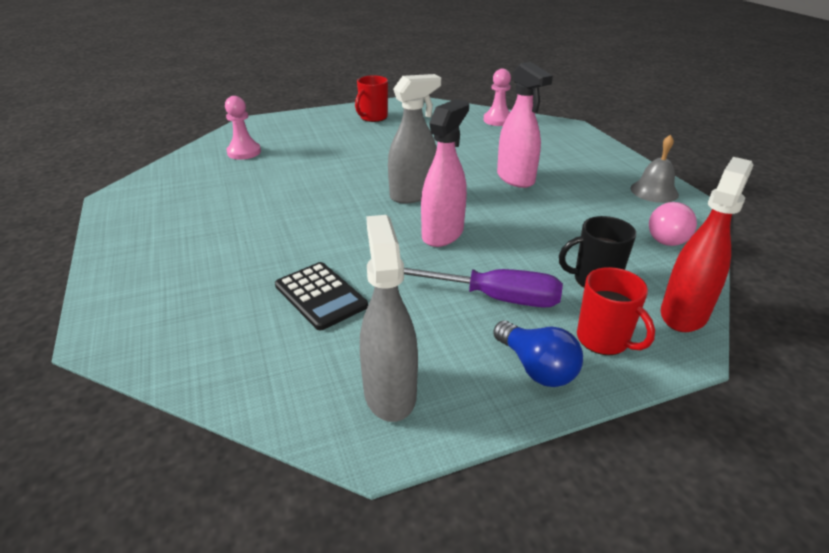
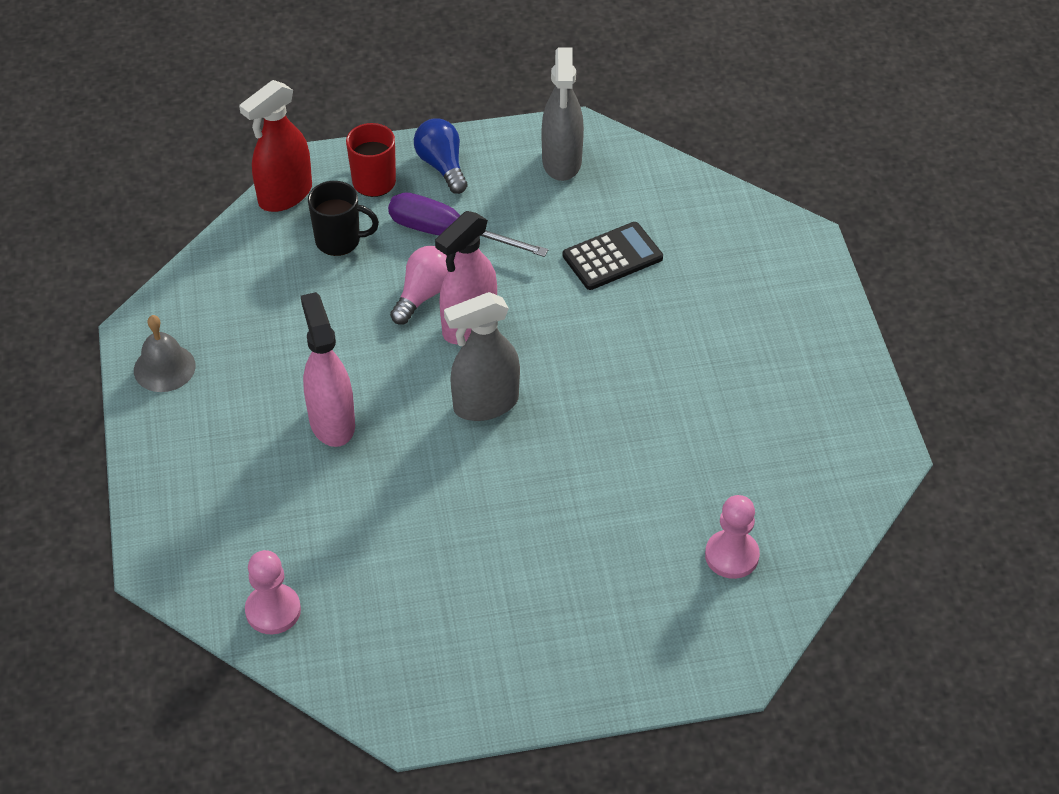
camera: 170 degrees left, 15 degrees up
(320, 296) = (612, 257): black calculator -> black calculator turned 90 degrees clockwise
(373, 117) = (503, 657): red mug -> none
(666, 236) = (218, 288): pink light bulb -> pink light bulb (424, 294)

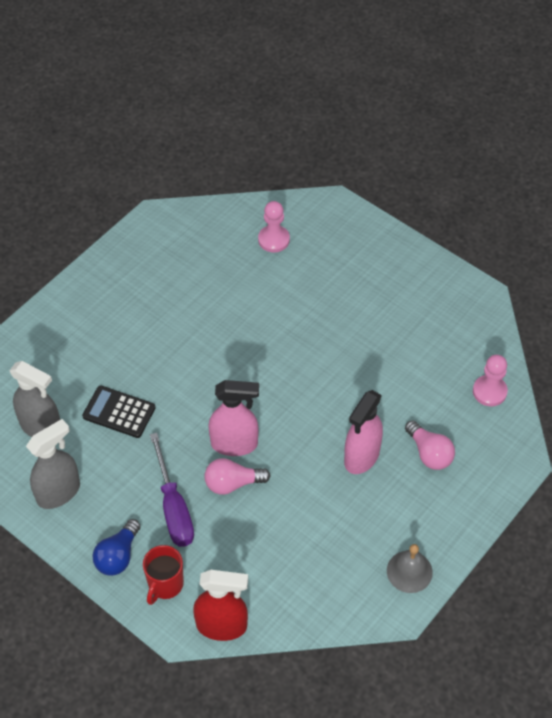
camera: 130 degrees left, 5 degrees up
(266, 486) = (429, 453): none -> pink light bulb
(339, 241) = (231, 562): black mug -> none
(485, 404) = (281, 396): grey spray bottle -> grey spray bottle (41, 427)

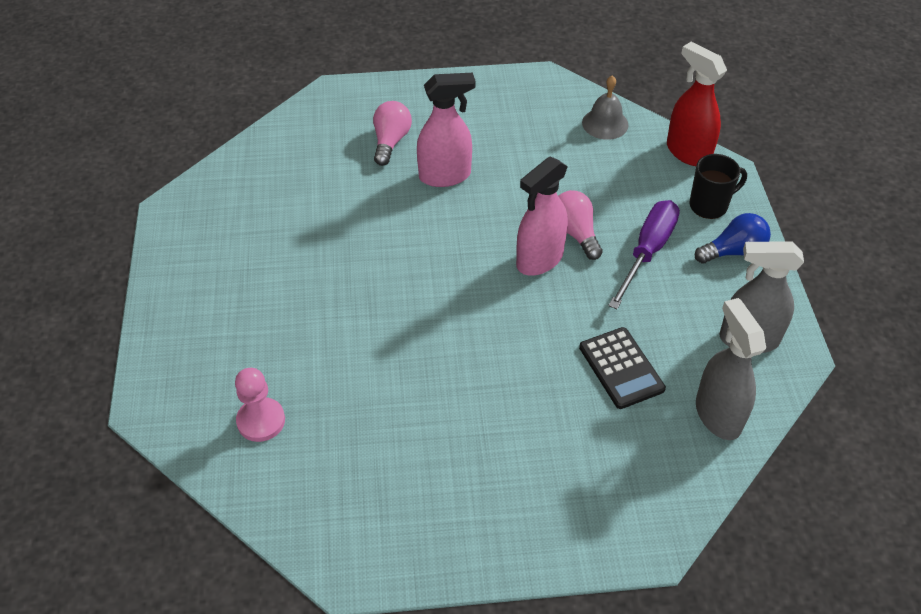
camera: 135 degrees left, 5 degrees down
(165, 584) = (709, 205): red mug -> black mug
(232, 483) = (575, 233): pink light bulb -> pink light bulb turned 150 degrees counterclockwise
(234, 444) = (539, 260): pink spray bottle -> pink spray bottle turned 90 degrees counterclockwise
(409, 571) = (507, 91): grey bell -> grey bell (605, 123)
(489, 391) = (283, 144): pink pawn -> none

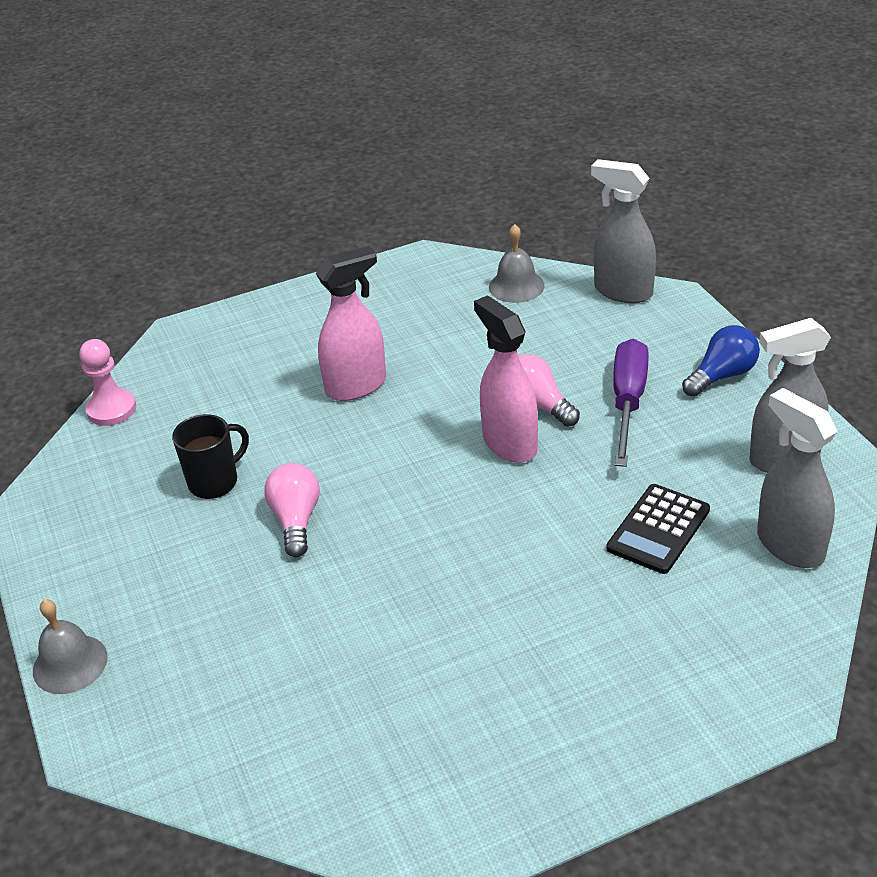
camera: 15 degrees left, 10 degrees down
(155, 338) = (70, 664): none -> grey bell
(261, 421) = (251, 717): pink pawn -> pink pawn (111, 409)
(390, 141) = (274, 367): pink light bulb -> pink light bulb (296, 520)
(539, 260) = (509, 443): pink spray bottle -> pink spray bottle turned 120 degrees clockwise
(621, 368) = (658, 529): black calculator -> black calculator turned 75 degrees clockwise
(688, 152) = (622, 291): red spray bottle -> grey spray bottle
(709, 205) = (673, 337): black mug -> black mug (215, 481)

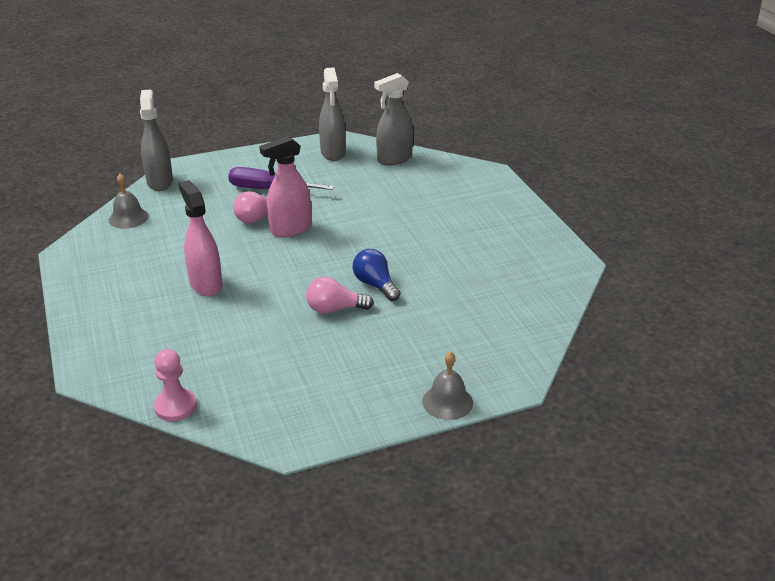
camera: 90 degrees left, 5 degrees down
(215, 481) = (285, 346): black mug -> none
(622, 291) = (160, 182): grey spray bottle -> grey spray bottle turned 135 degrees clockwise
(658, 529) = (375, 190): black calculator -> none
(722, 376) = (259, 161): blue light bulb -> blue light bulb (375, 285)

